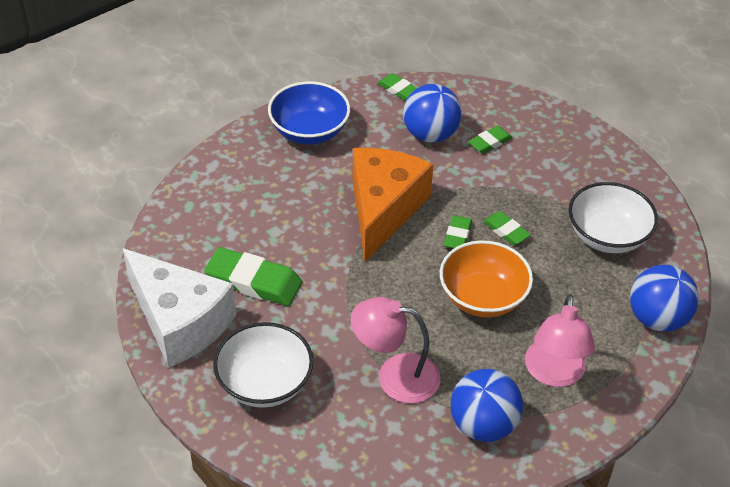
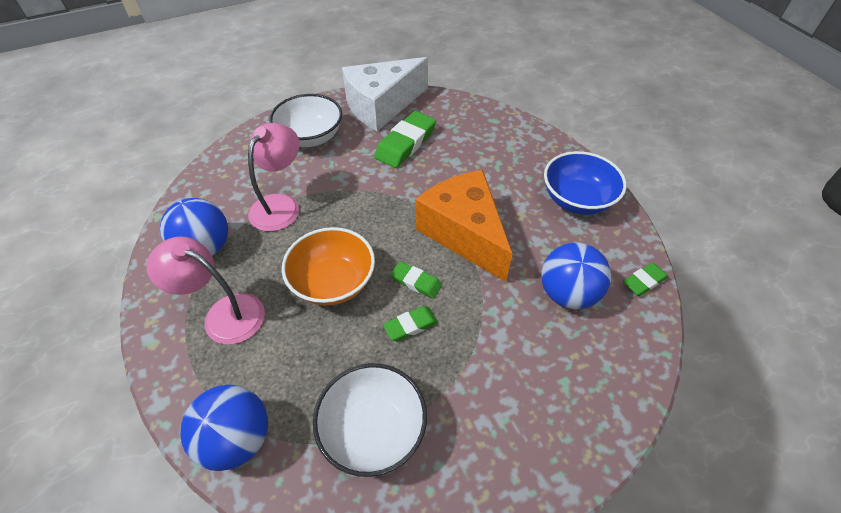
camera: 105 degrees right, 5 degrees up
(383, 209) = (464, 233): orange cheese -> orange cheese turned 150 degrees counterclockwise
(490, 142) = (550, 349): green eraser -> none

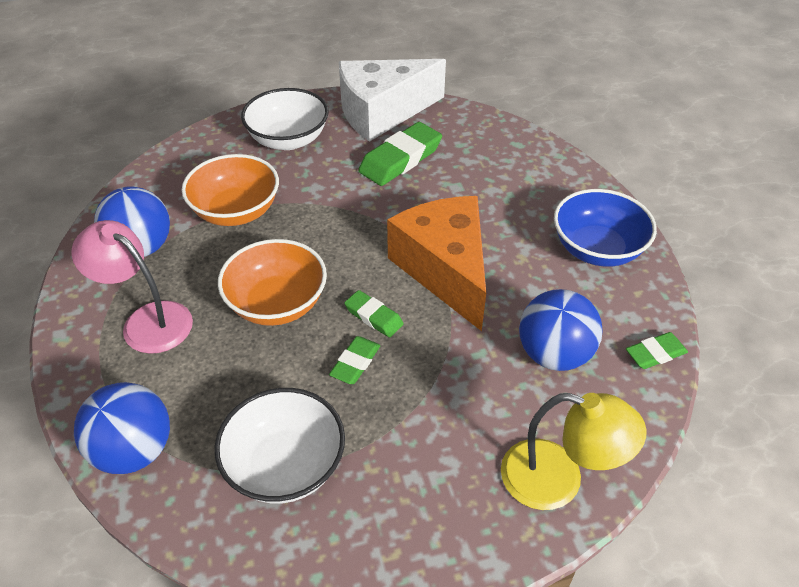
camera: 10 degrees right, 5 degrees down
(280, 205) = (236, 211): pink lamp -> orange bowl
(410, 325) = (355, 363): green eraser -> green eraser turned 45 degrees counterclockwise
(599, 403) = (558, 480): none -> yellow lamp

